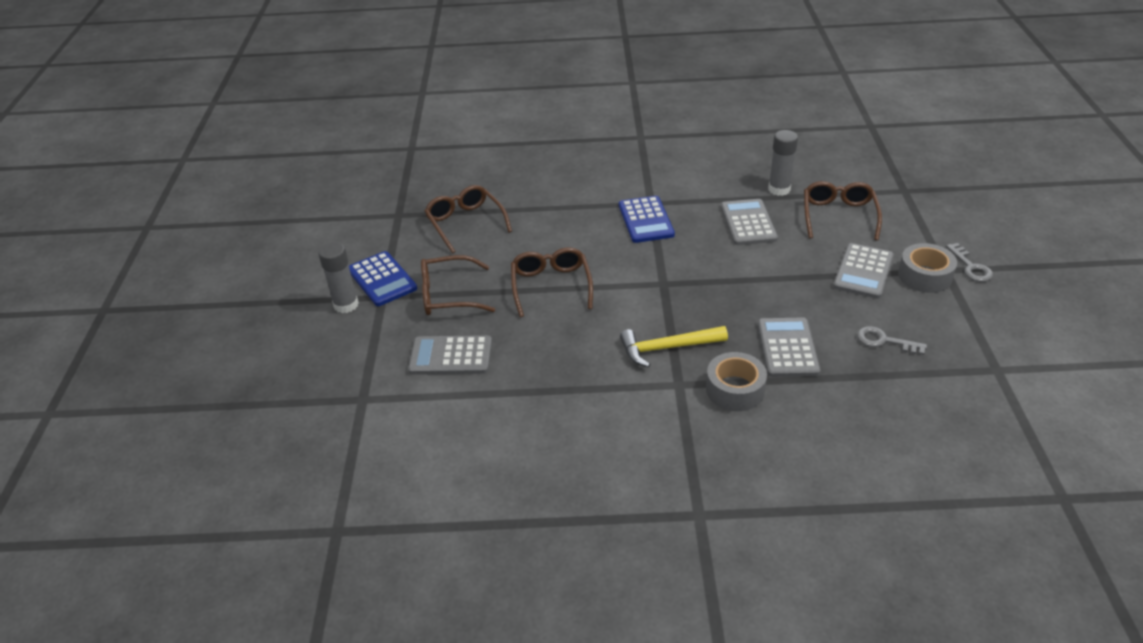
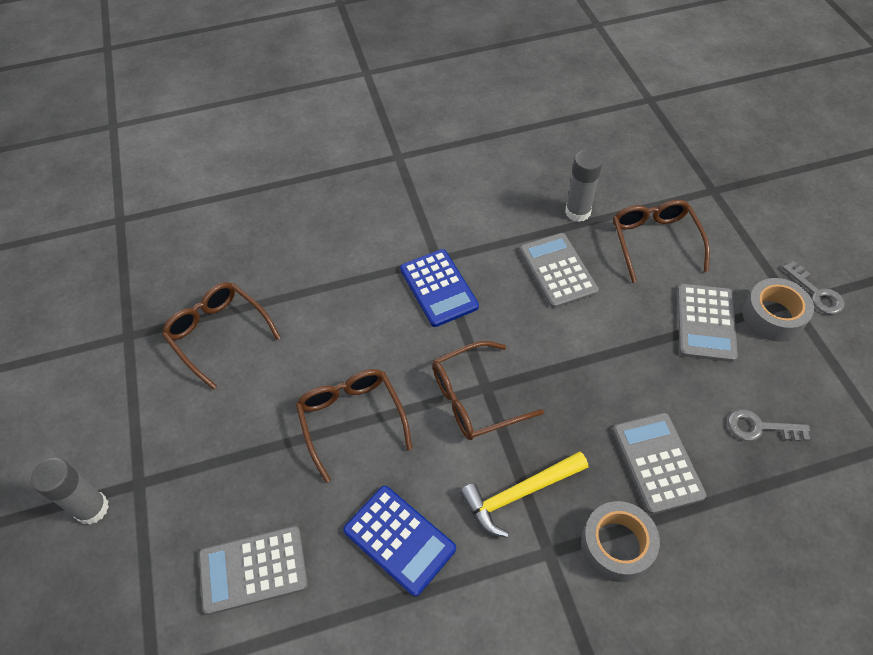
camera: 15 degrees left, 15 degrees up
(382, 279) = (131, 452): blue calculator -> blue calculator (399, 539)
(448, 295) = (225, 463): brown glasses -> brown glasses (475, 399)

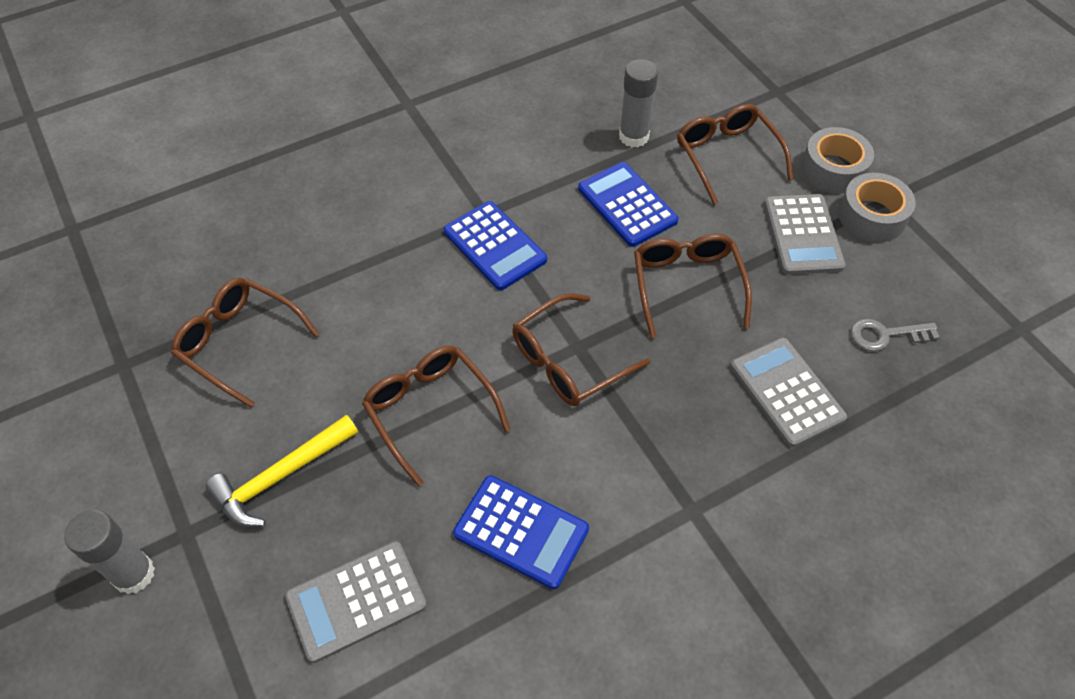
camera: 15 degrees left, 0 degrees up
(519, 494) = (644, 455): yellow hammer -> yellow hammer (280, 476)
(557, 270) = (627, 205): grey calculator -> blue calculator
(592, 350) = (687, 285): none -> brown glasses
(616, 545) = (764, 488): grey tape -> grey tape (833, 169)
(816, 293) = (911, 184): grey key -> none

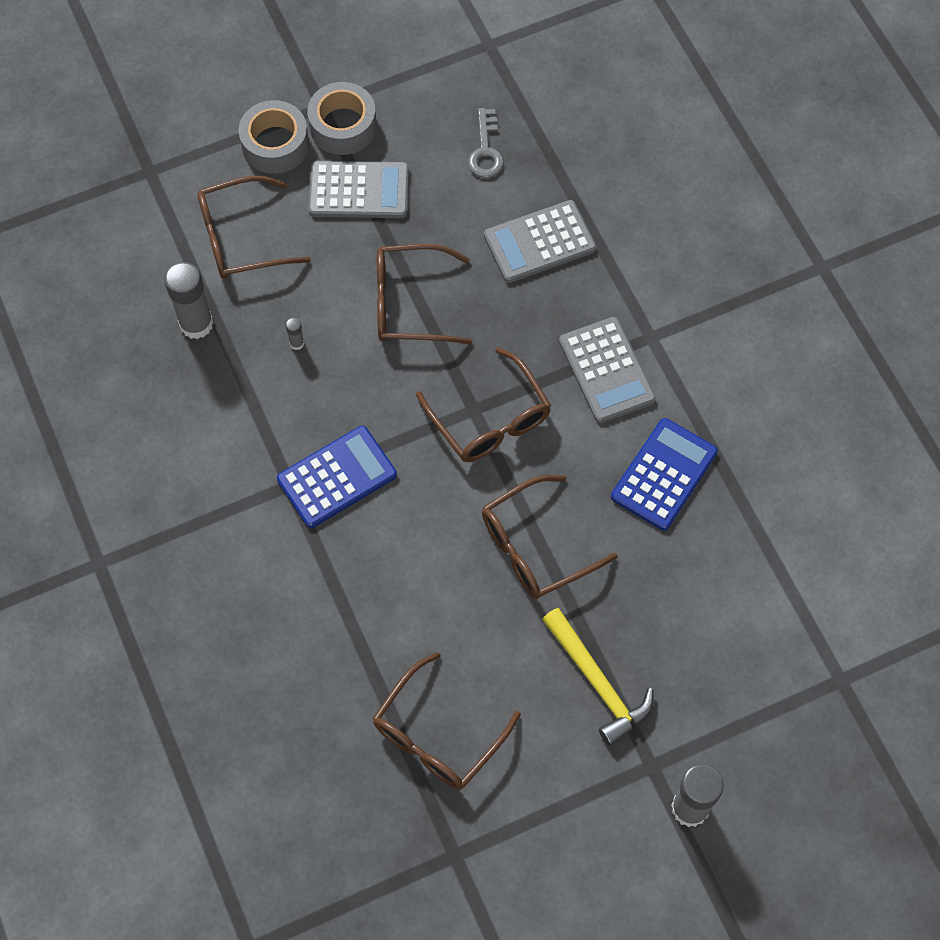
camera: 85 degrees left, 10 degrees up
(356, 601) = (722, 611): grey calculator -> grey calculator (606, 370)
(627, 205) = (297, 343): blue calculator -> grey glue stick

